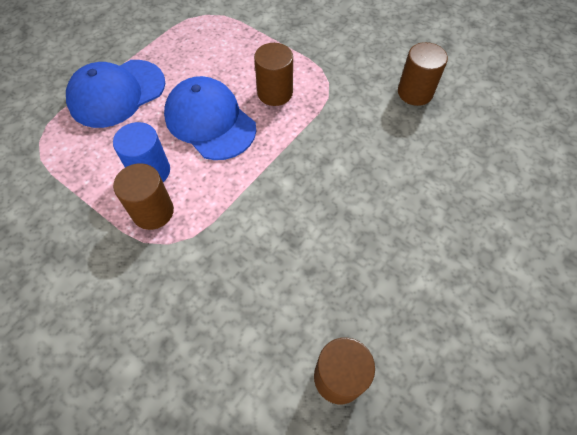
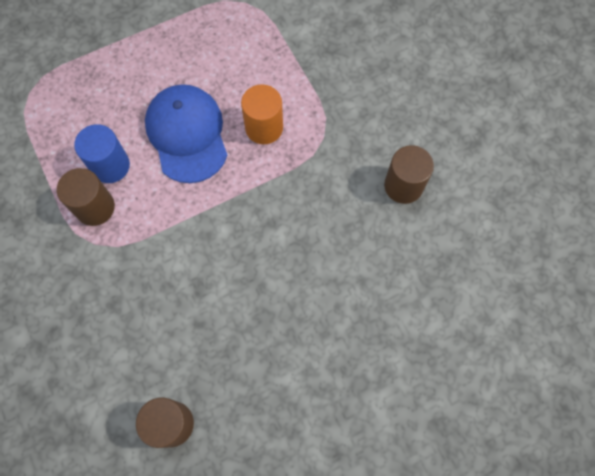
camera: 25 degrees right, 10 degrees up
(117, 93) = (117, 66): blue cap -> none
(275, 93) = (264, 127): brown cylinder -> orange cylinder

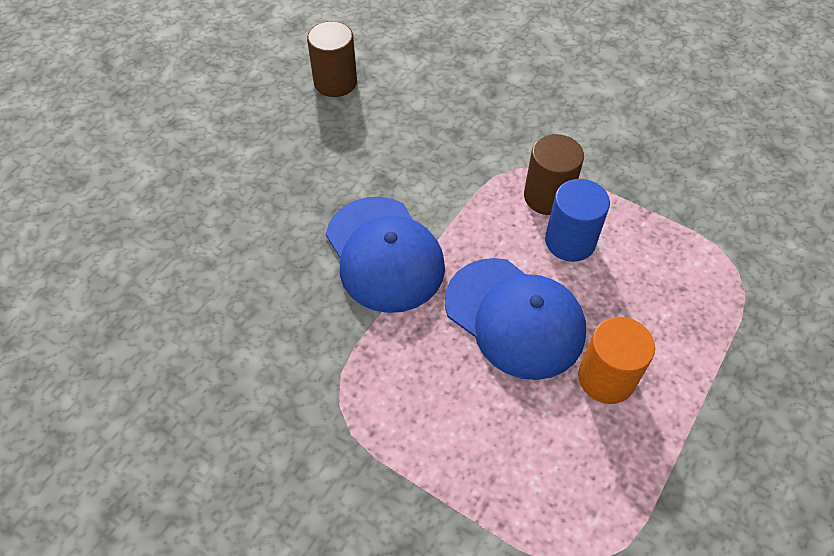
camera: 150 degrees right, 15 degrees down
(237, 223) = (384, 254): none -> blue cap
(264, 127) = (426, 376): orange cylinder -> orange cylinder (606, 378)
(403, 186) = (199, 394): brown cylinder -> none

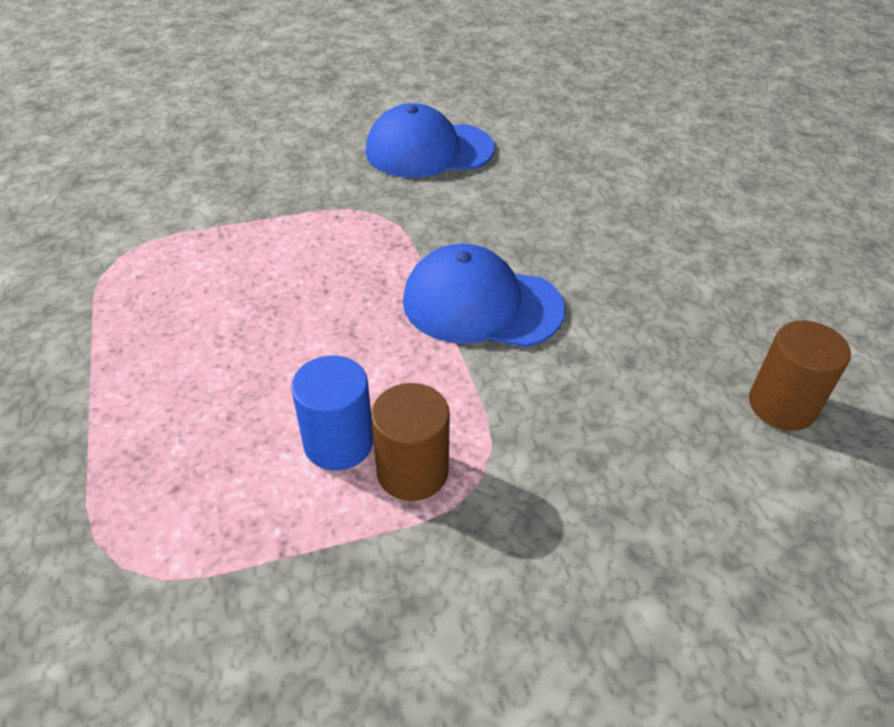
camera: 130 degrees right, 10 degrees down
(514, 318) = (318, 341): blue cap -> blue cap (429, 150)
(606, 378) = (195, 356): orange cylinder -> none

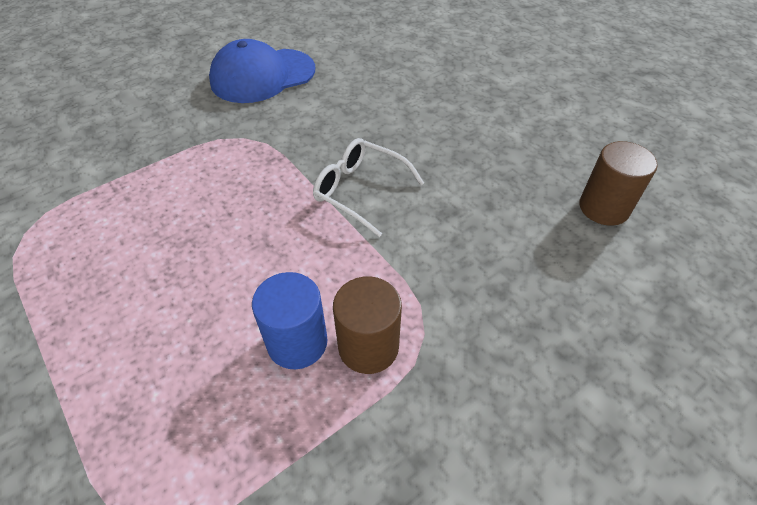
camera: 20 degrees left, 5 degrees up
(481, 304) = (360, 191): blue cap -> white glasses

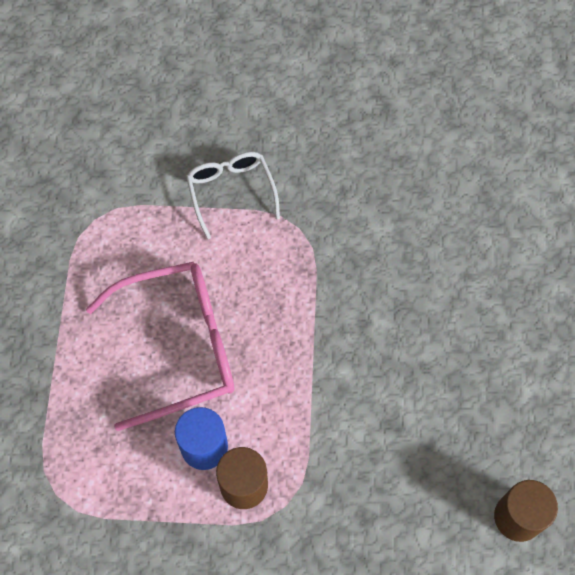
camera: 40 degrees right, 15 degrees up
(198, 277) = (179, 347): none -> pink glasses
(262, 76) = (368, 158): blue cap -> none
(360, 191) = (344, 353): white glasses -> white glasses (231, 192)

